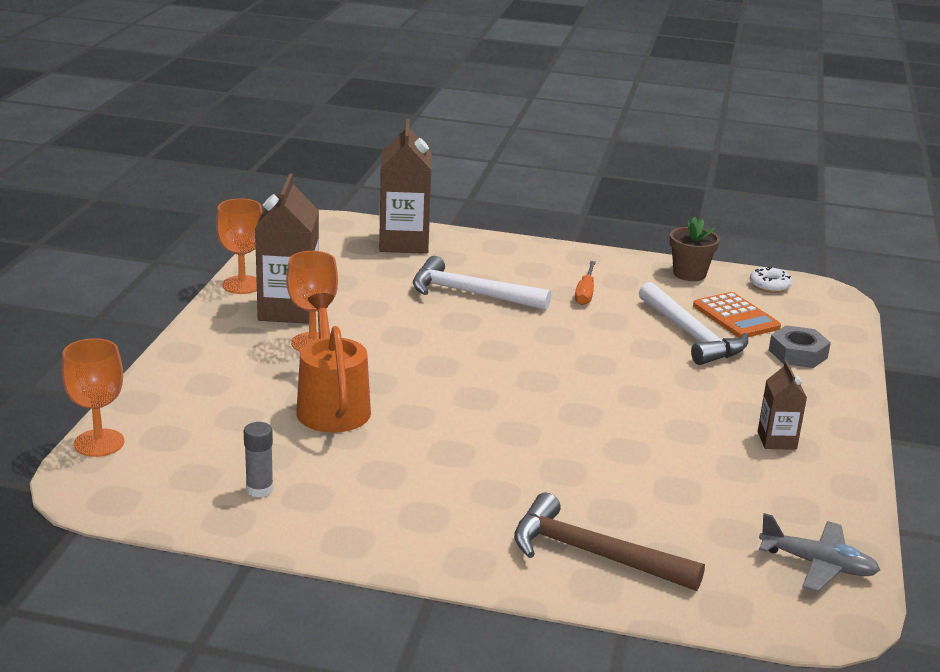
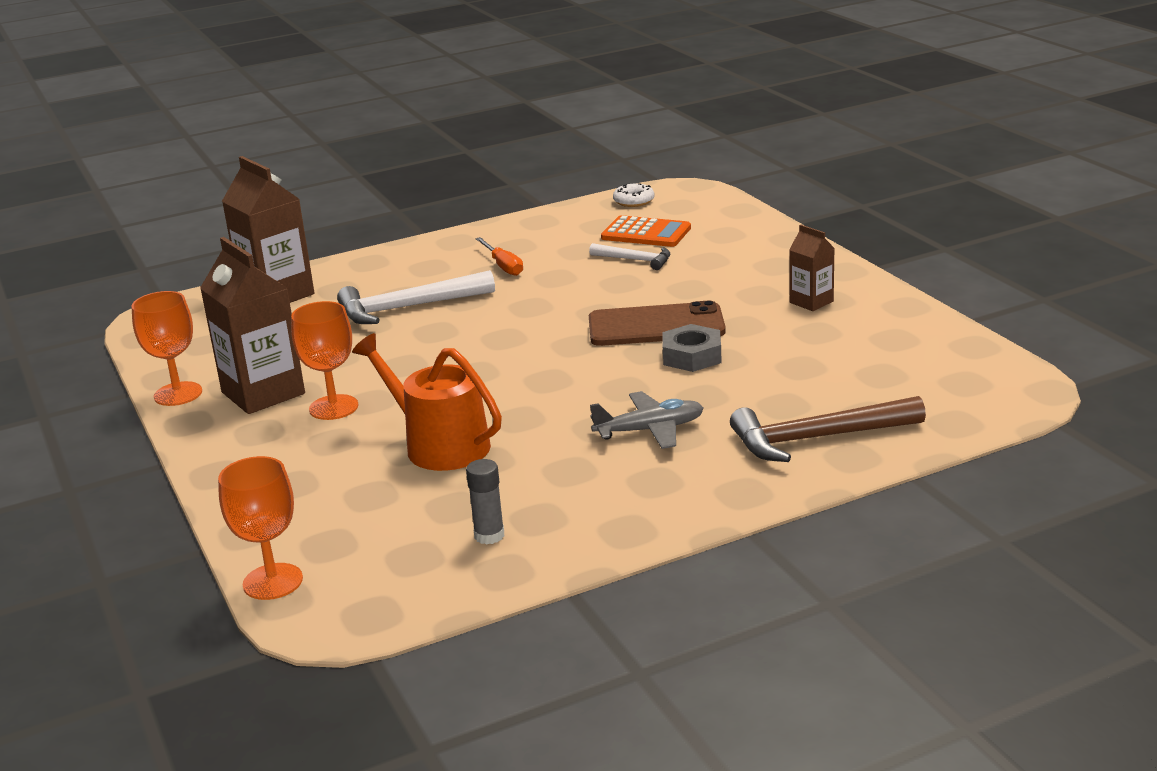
camera: 35 degrees left, 0 degrees up
(620, 396) = (656, 326): none -> brown phone
(689, 274) = (561, 218): brown flower pot -> none
(691, 335) = (635, 260): white hammer -> white hammer, size x0.57
(798, 354) = (730, 239): grey nut -> grey nut (692, 356)
(817, 565) = (964, 366): grey plane -> grey plane (650, 430)

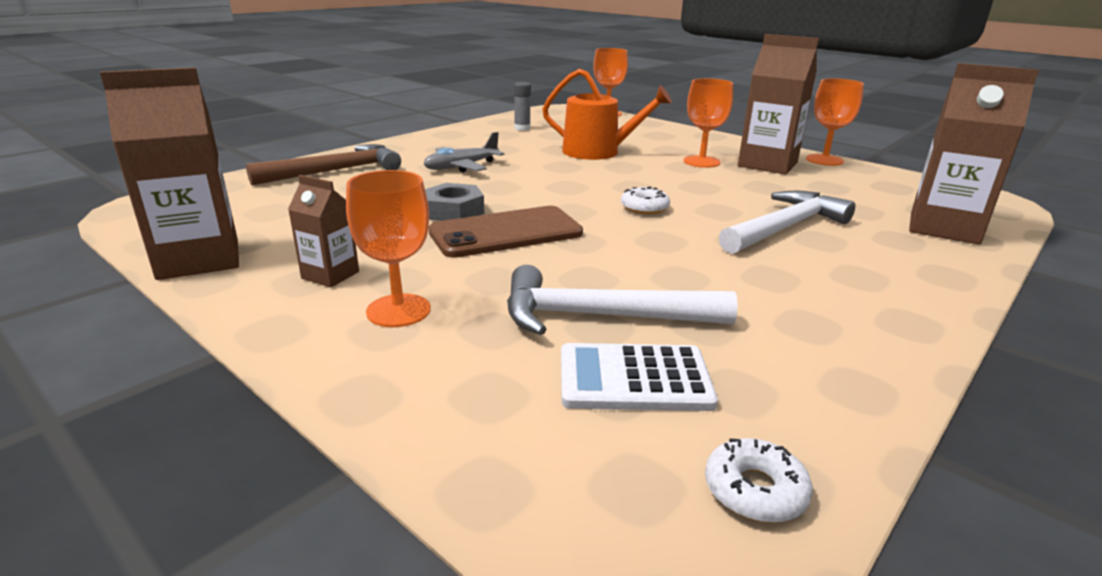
camera: 155 degrees right, 0 degrees up
(500, 341) = (644, 208): none -> white donut
(503, 266) = (769, 287): orange screwdriver -> none
(635, 260) = (601, 316): white hammer -> white hammer, size x1.76
(646, 233) = (634, 378): orange calculator -> white calculator
(763, 274) = (398, 310): none -> orange goblet
(922, 325) = (199, 259): none -> brown carton

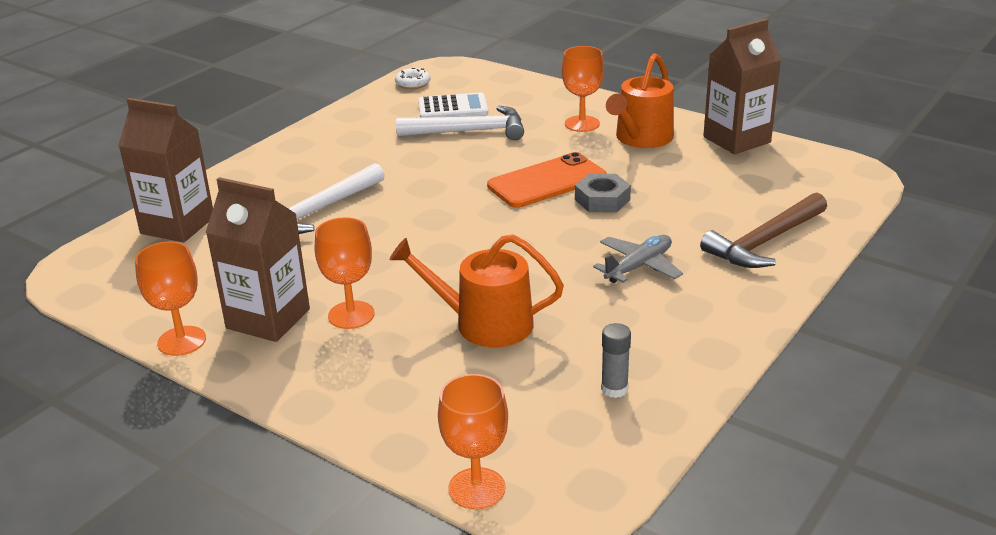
camera: 175 degrees right, 5 degrees up
(330, 275) = (641, 138): brown carton -> orange watering can
(506, 233) = (547, 181): brown phone -> orange phone
(644, 208) = (434, 222): white donut -> none

